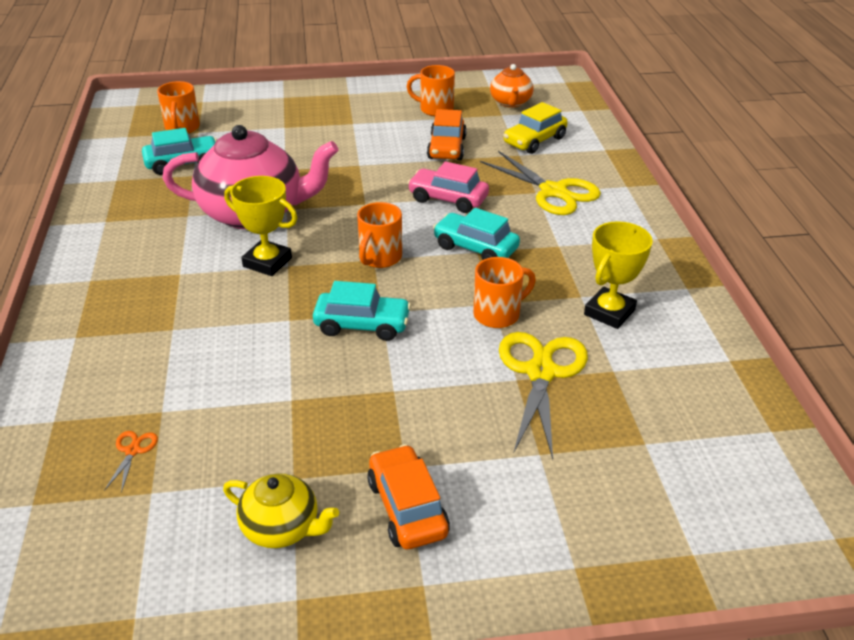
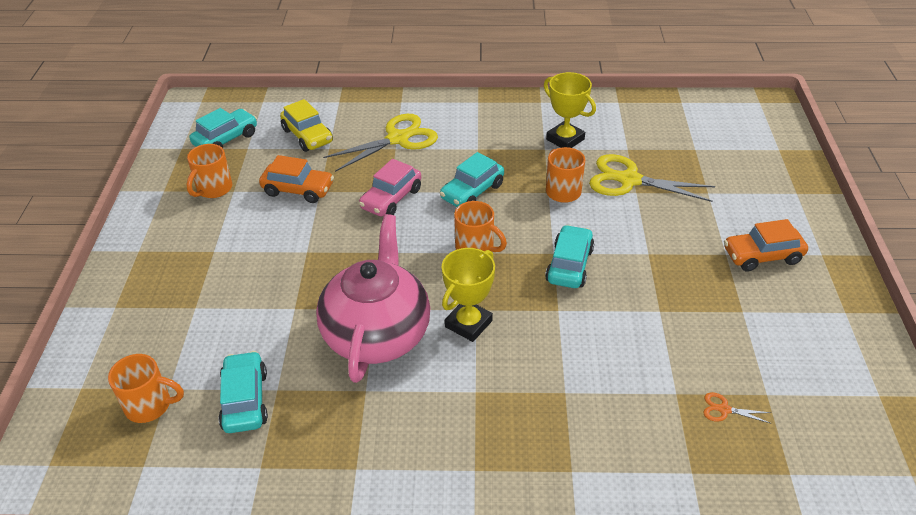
camera: 80 degrees left, 5 degrees up
(282, 528) = (789, 318): yellow teapot -> none
(511, 102) = (226, 139): orange teapot -> turquoise car

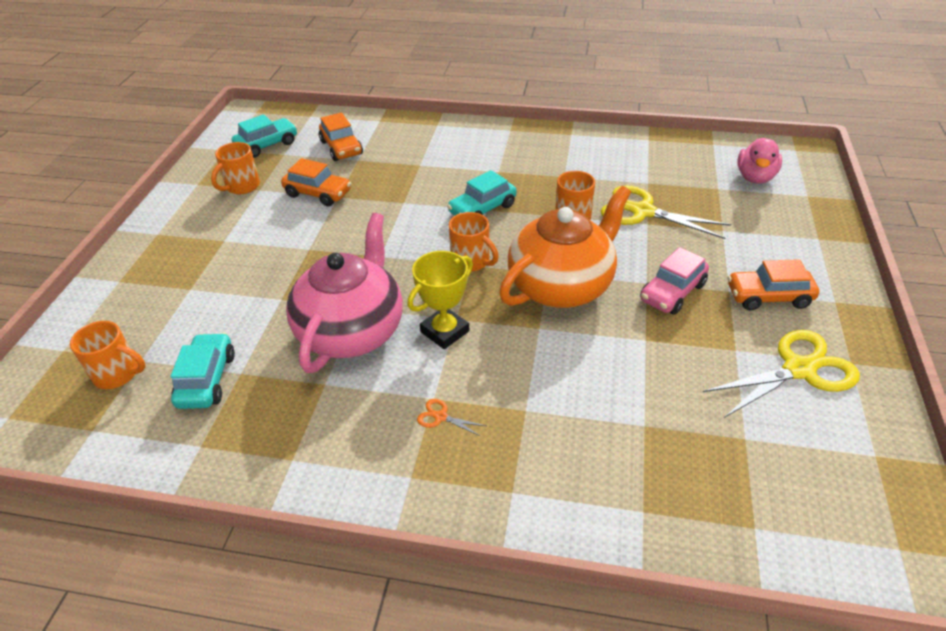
camera: 10 degrees right, 0 degrees up
(307, 136) = (341, 148): yellow car -> orange car
(391, 199) = (402, 209): pink car -> pink car (672, 292)
(398, 139) = (424, 157): yellow scissors -> yellow scissors (799, 369)
(565, 139) = (587, 169): yellow trophy -> none
(569, 265) = (561, 286): turquoise car -> orange teapot
(724, 409) = (693, 449): orange scissors -> orange scissors (440, 417)
(727, 134) = (755, 177): none -> pink duck

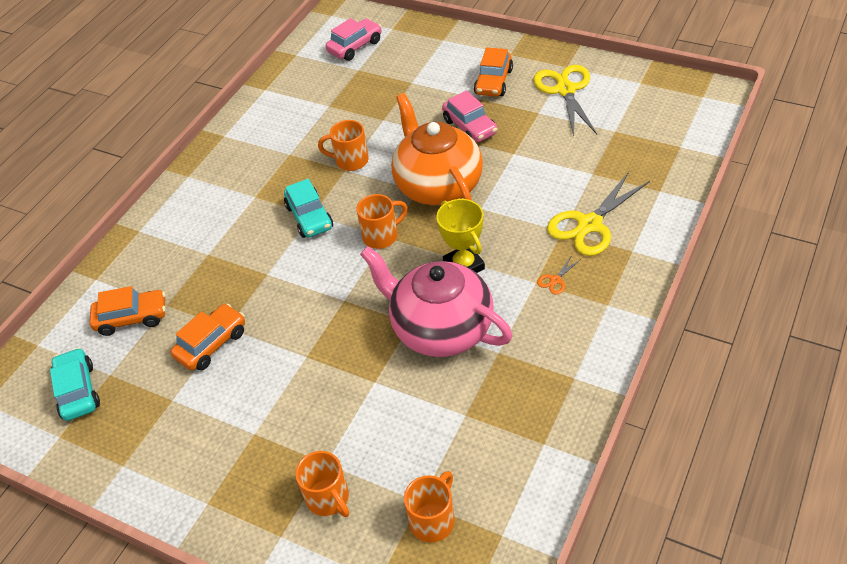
camera: 70 degrees left, 5 degrees up
(207, 379) = (465, 441): turquoise car -> none
(242, 186) = (156, 417): orange mug -> orange mug (328, 498)
(642, 211) = (366, 118): yellow scissors -> yellow scissors (589, 225)
(755, 177) = (355, 46): pink duck -> pink car

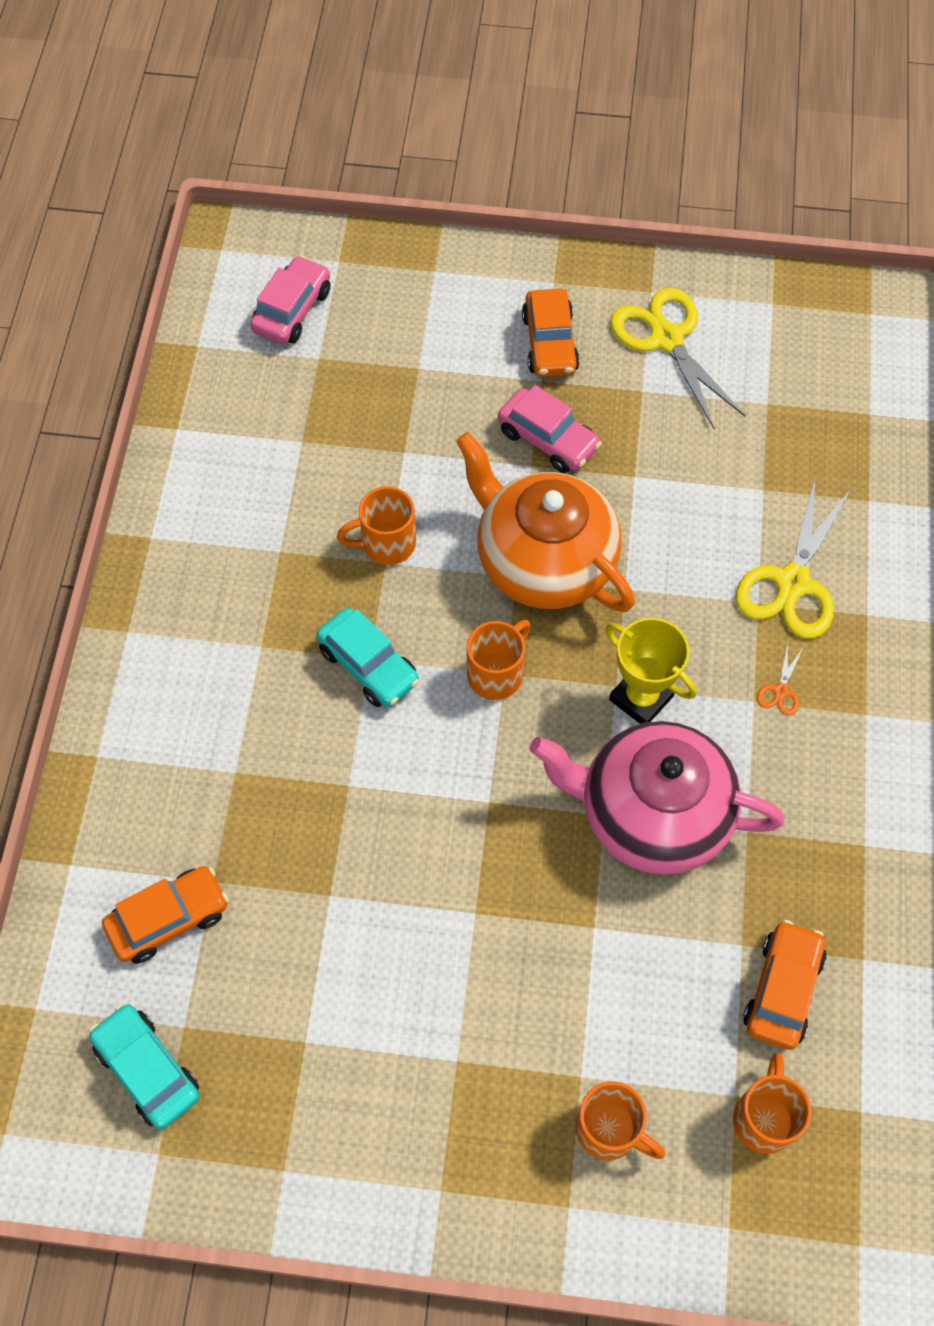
camera: 25 degrees left, 15 degrees up
(212, 344) = (320, 931): orange car -> orange car (782, 989)

